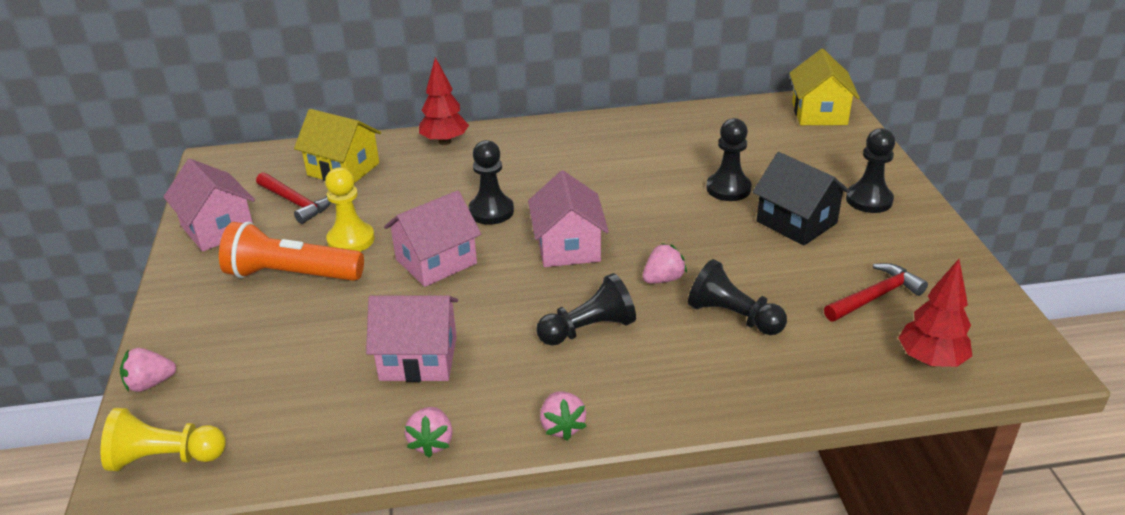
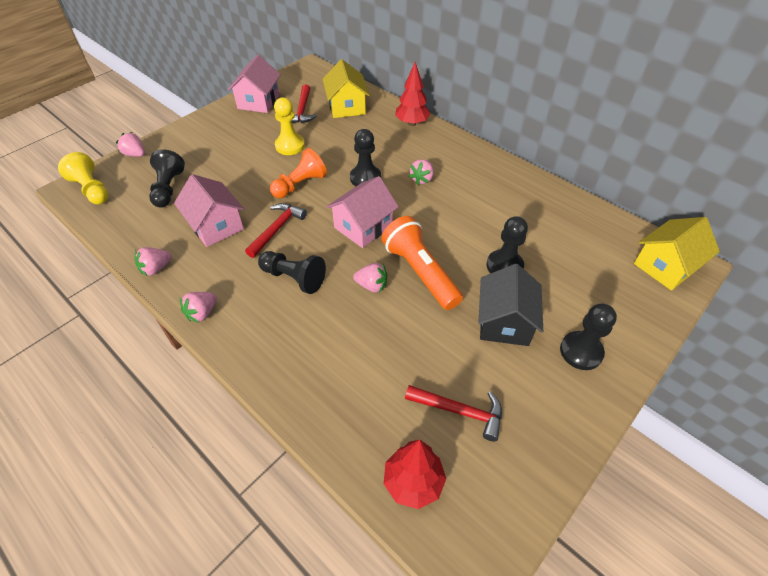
camera: 50 degrees right, 15 degrees up
(291, 274) = (245, 145): orange flashlight -> orange flashlight (420, 272)
(436, 261) = (300, 185): pink house -> orange pawn
(491, 310) = (277, 229): none -> red hammer
(545, 177) = (422, 179): none -> pink strawberry
(733, 316) = (364, 340): black pawn -> black pawn (168, 188)

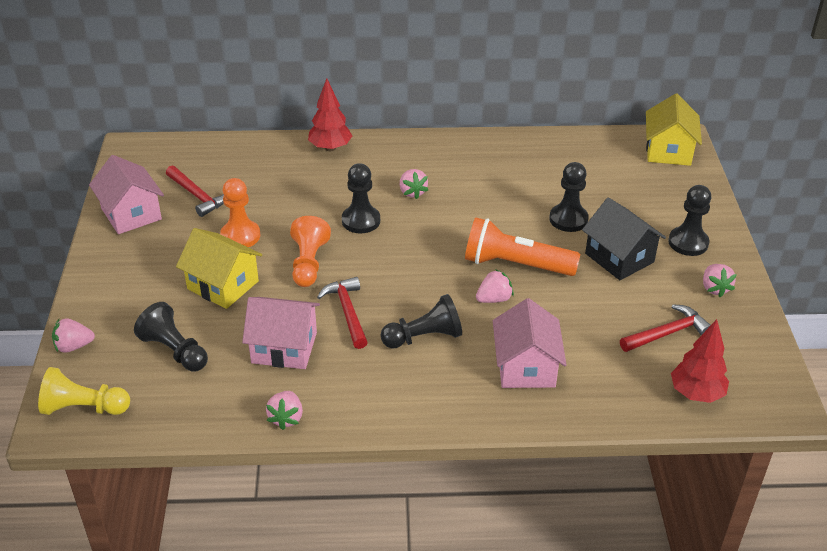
camera: 45 degrees left, 10 degrees down
(202, 313) = (389, 416): pink strawberry -> pink strawberry (714, 288)
(290, 146) = (240, 236): yellow pawn -> orange pawn
(346, 107) = (240, 167): yellow house -> yellow house (223, 285)
(363, 227) = (420, 261): pink house -> pink house (526, 367)

